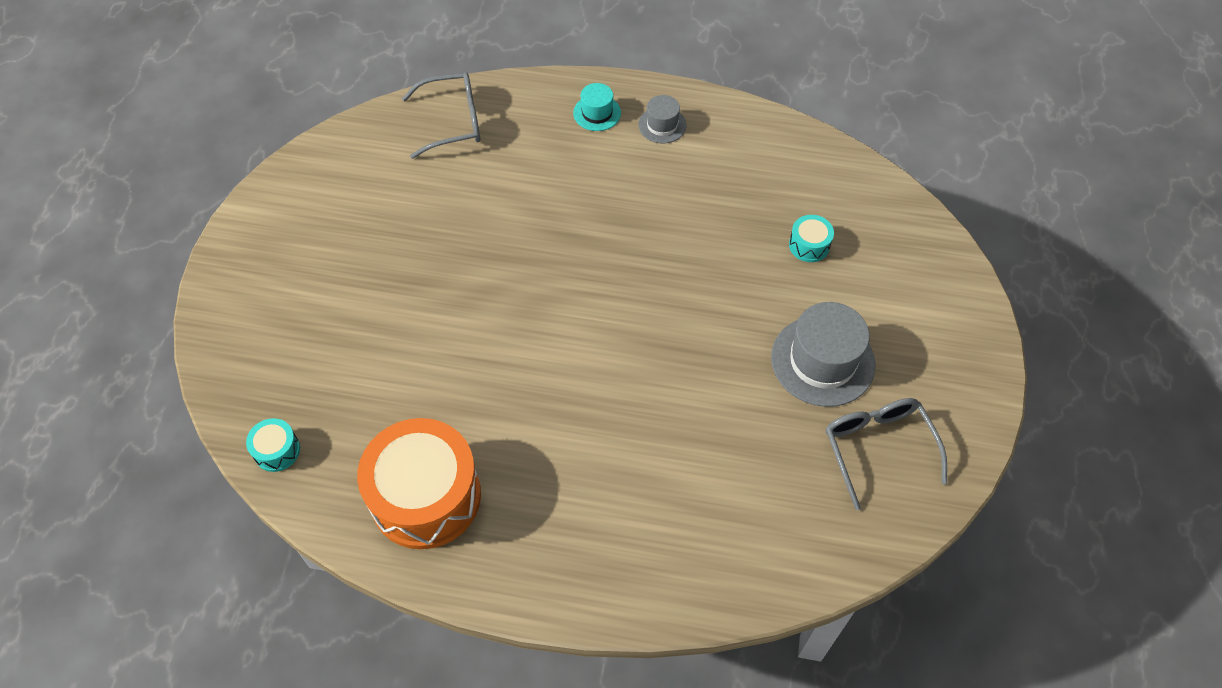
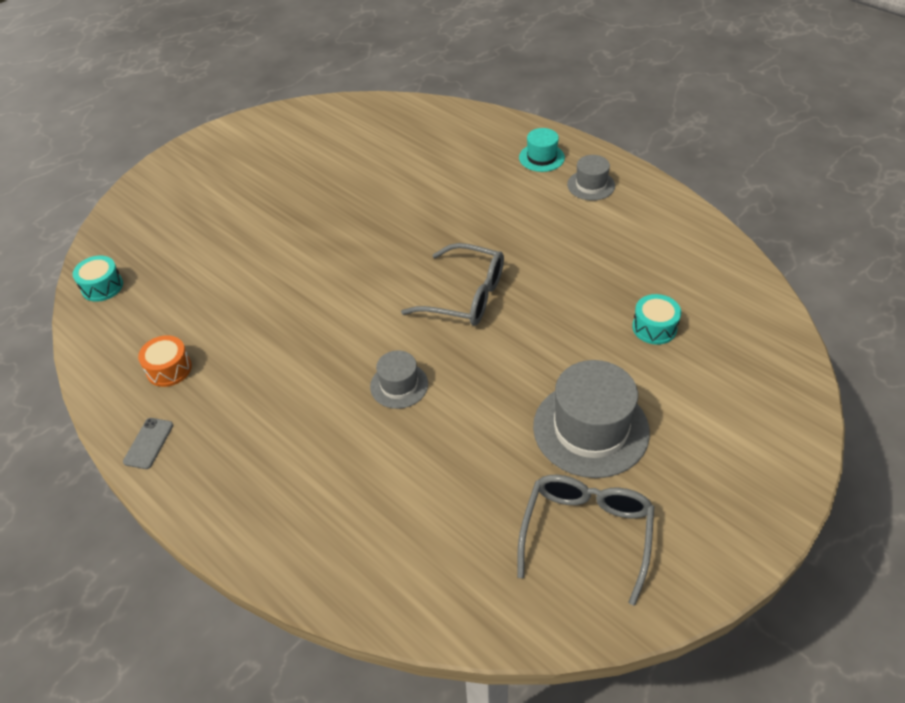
camera: 35 degrees right, 10 degrees down
(425, 496) = (169, 369): orange drum -> orange drum, size x0.42
(453, 122) = (422, 124): grey glasses -> grey glasses (466, 296)
(471, 573) = (148, 443): none -> grey phone
(645, 402) = (399, 385): none -> grey hat

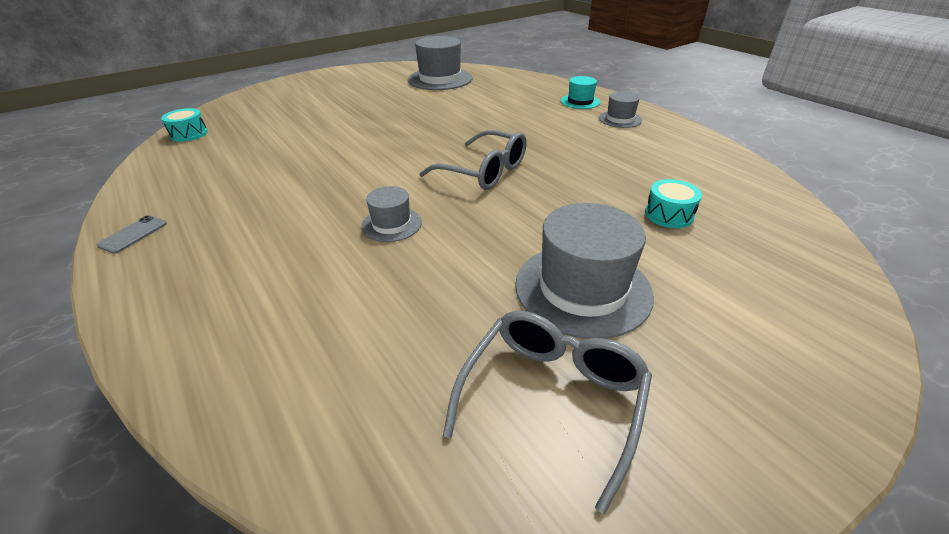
camera: 10 degrees right, 10 degrees down
(169, 369) = (196, 187): orange drum -> none
(361, 133) = (440, 79): none -> grey hat

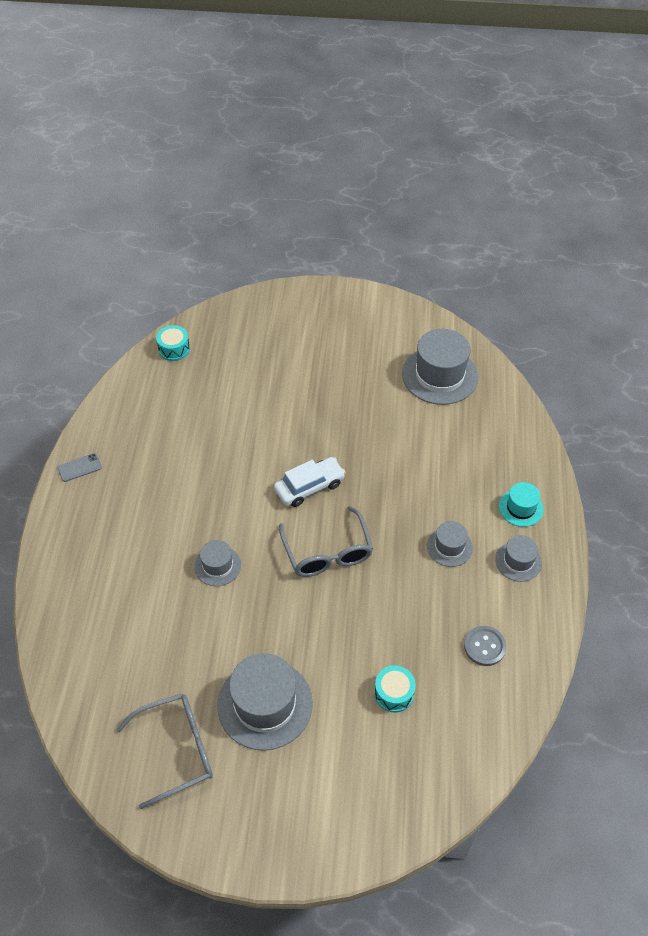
camera: 40 degrees right, 15 degrees up
(416, 149) = (309, 487): none -> white car
(567, 132) = (449, 547): none -> grey hat
(675, 160) = (484, 646): none -> grey button

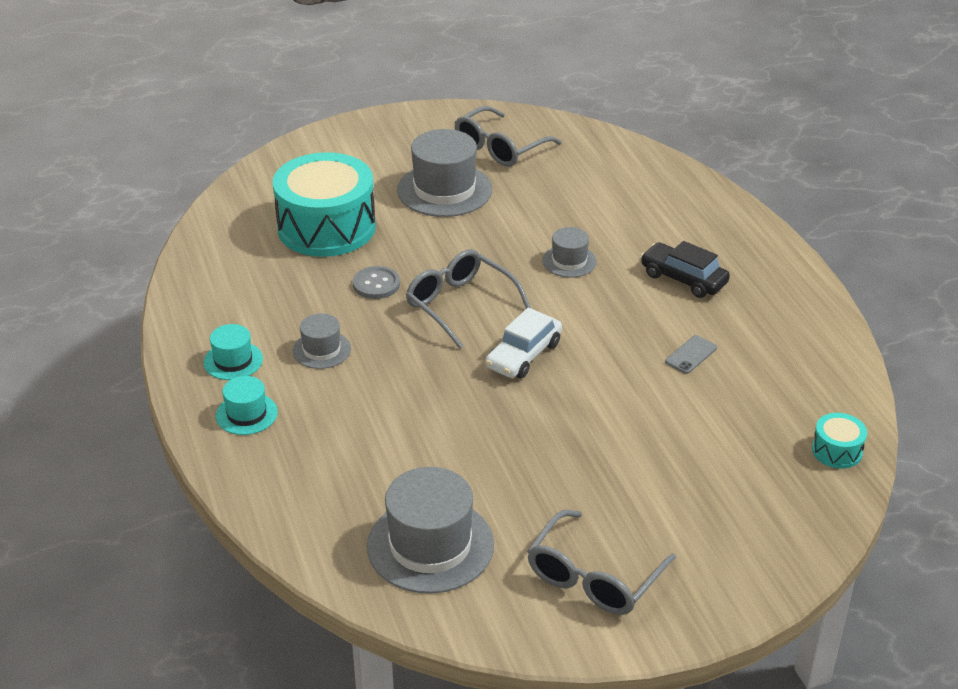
camera: 155 degrees right, 15 degrees down
(79, 467) = (802, 292): grey phone -> grey phone (691, 355)
(148, 513) = (683, 279): none -> black car
(362, 328) = (593, 578): none -> grey glasses
(394, 693) = (326, 227): turquoise drum -> turquoise drum, size x2.36
(484, 646) = (247, 282): grey button -> grey button (376, 284)
(518, 561) = (233, 361): grey hat -> turquoise hat

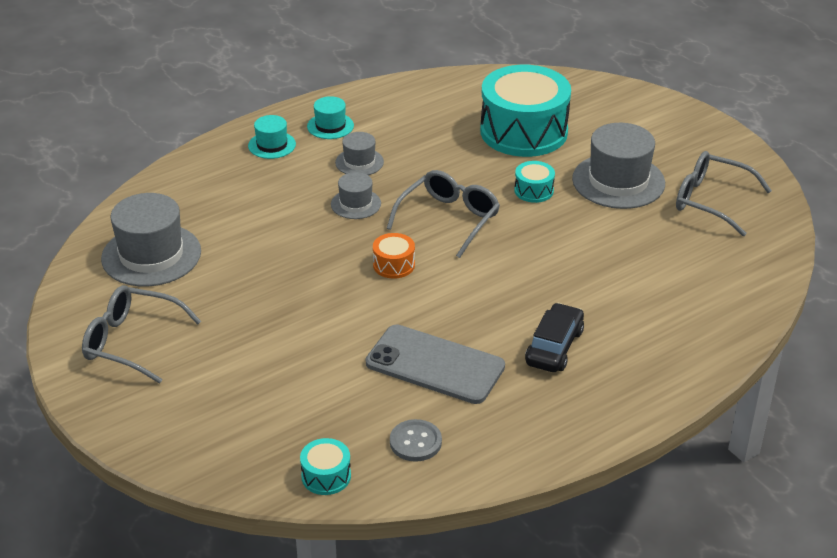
camera: 75 degrees right, 0 degrees up
(376, 284) = (457, 171): grey button -> grey button (415, 442)
(435, 242) = (533, 191): none -> turquoise drum
(523, 355) = (394, 265): white car -> orange drum
(569, 261) = (545, 271): grey hat -> grey hat (356, 204)
(691, 355) = (435, 365): grey phone -> grey phone, size x2.39

